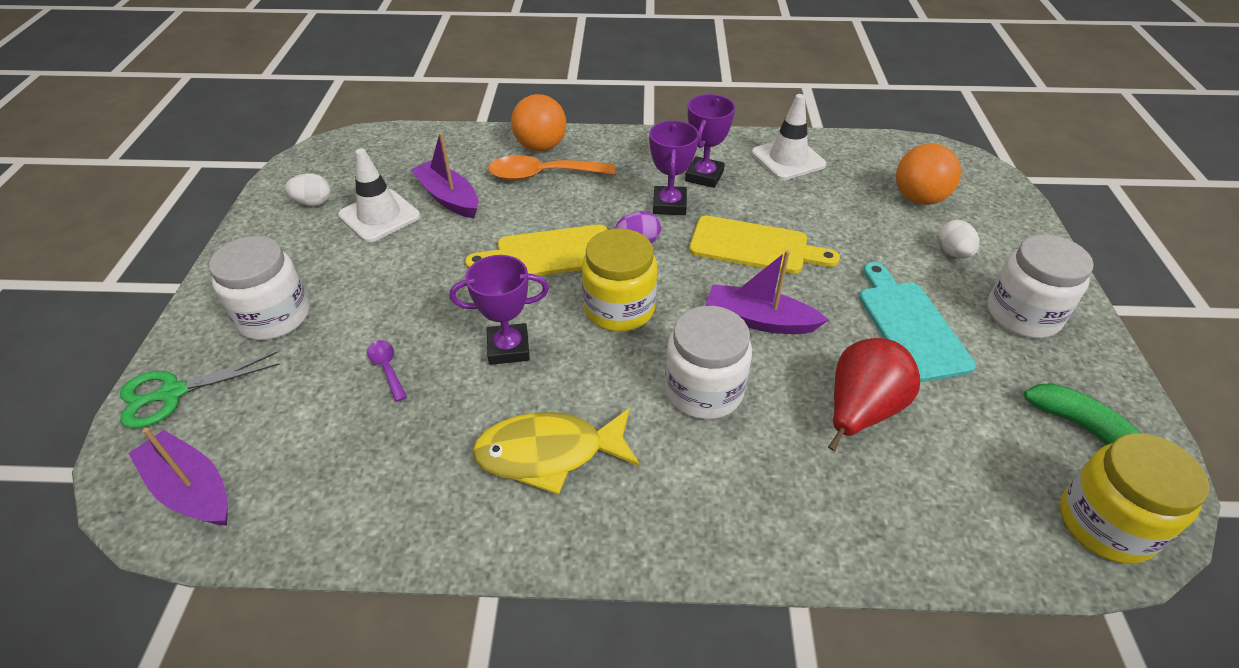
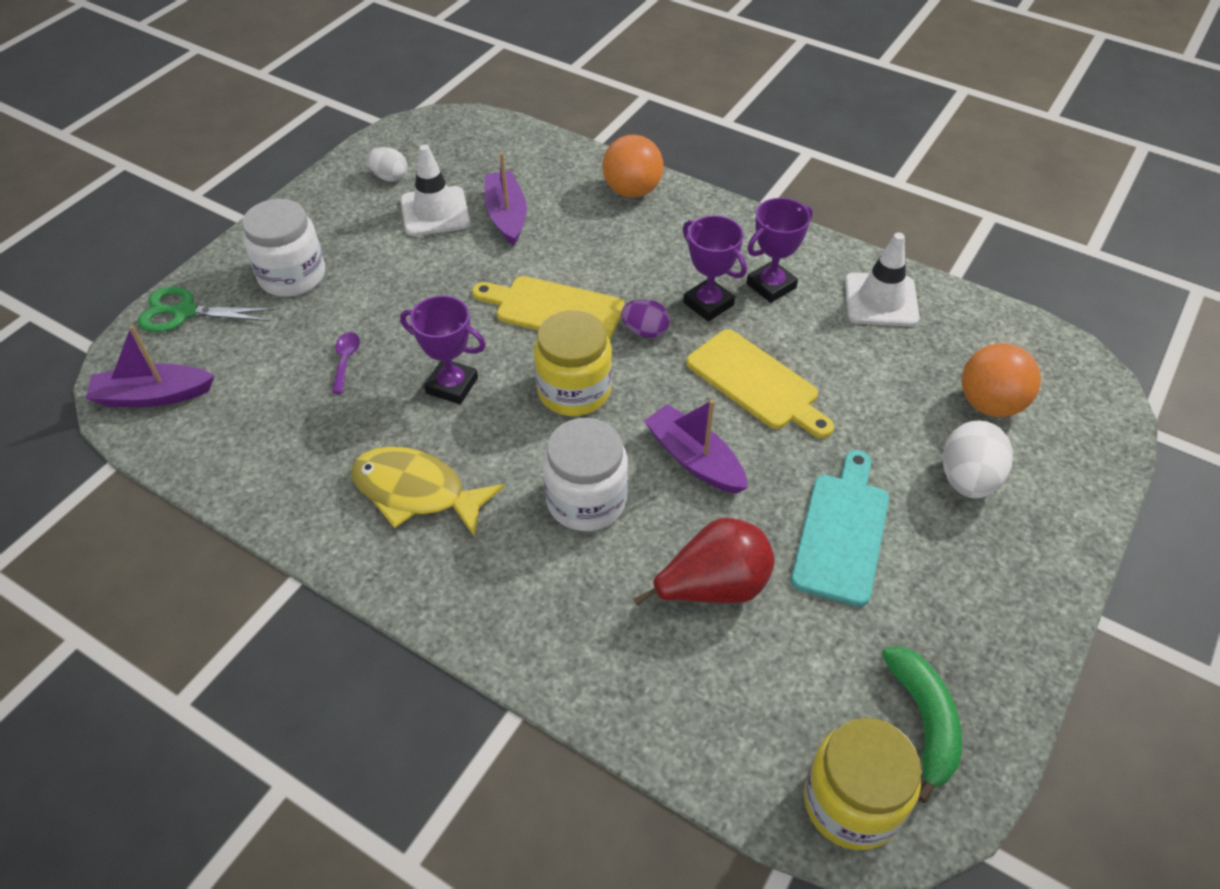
camera: 30 degrees right, 5 degrees up
(191, 489) = (153, 395): purple boat -> purple boat turned 75 degrees counterclockwise
(542, 175) = (609, 223): orange spoon -> none
(669, 205) = (708, 304): purple trophy -> purple trophy turned 75 degrees counterclockwise
(953, 253) = (967, 479): white egg -> white egg, size x1.57
(1022, 315) = (978, 577): white jar -> none

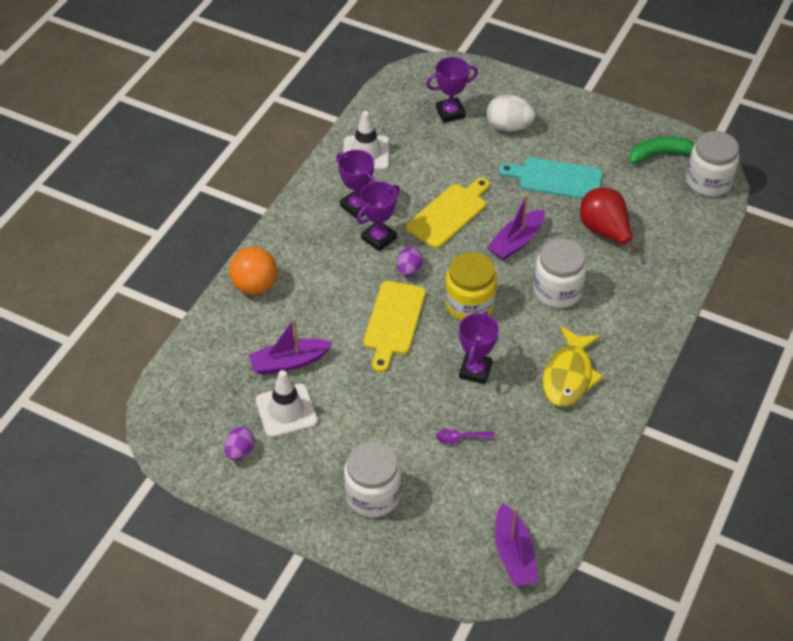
camera: 95 degrees left, 0 degrees up
(185, 312) = (423, 561): green scissors -> none
(389, 177) = (240, 451): white egg -> purple egg
(851, 802) = (708, 181): yellow jar -> white jar
(989, 404) = (450, 113): orange ball -> purple trophy

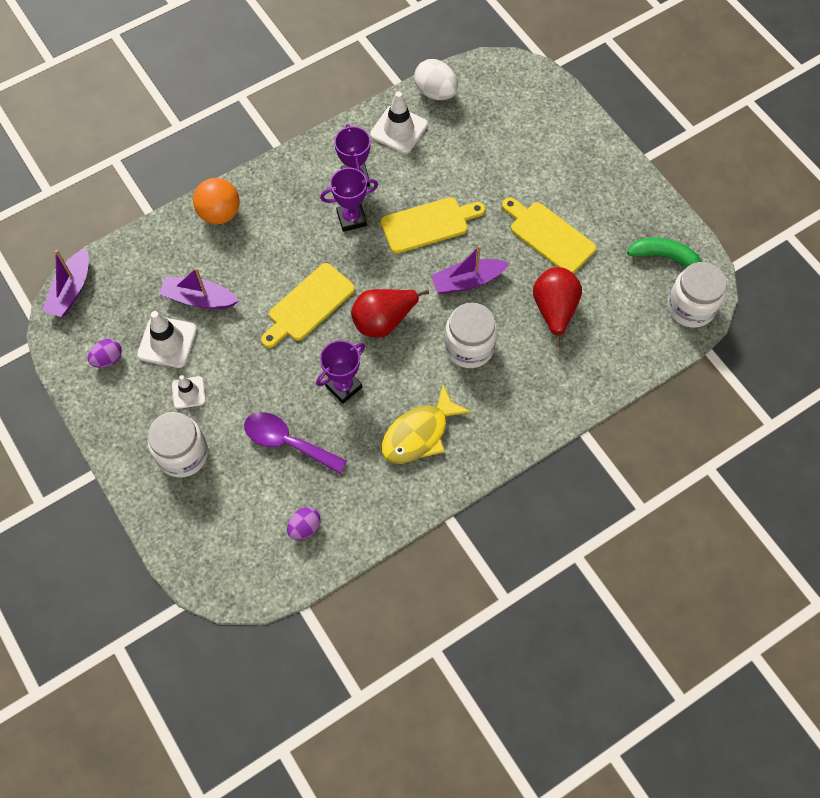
camera: 30 degrees right, 15 degrees up
(339, 442) = (188, 392): none -> white traffic cone
(409, 270) = (355, 262): purple egg -> purple egg (304, 527)
(450, 113) = (502, 123): purple trophy -> none
(460, 438) = (287, 442): purple spoon -> purple spoon, size x1.99
(469, 304) = (384, 321): yellow jar -> red pear
(509, 127) = (544, 162): white egg -> white egg (435, 92)
(514, 554) = (256, 570): purple boat -> purple boat (71, 290)
(556, 179) = (549, 236): turquoise cutting board -> yellow cutting board

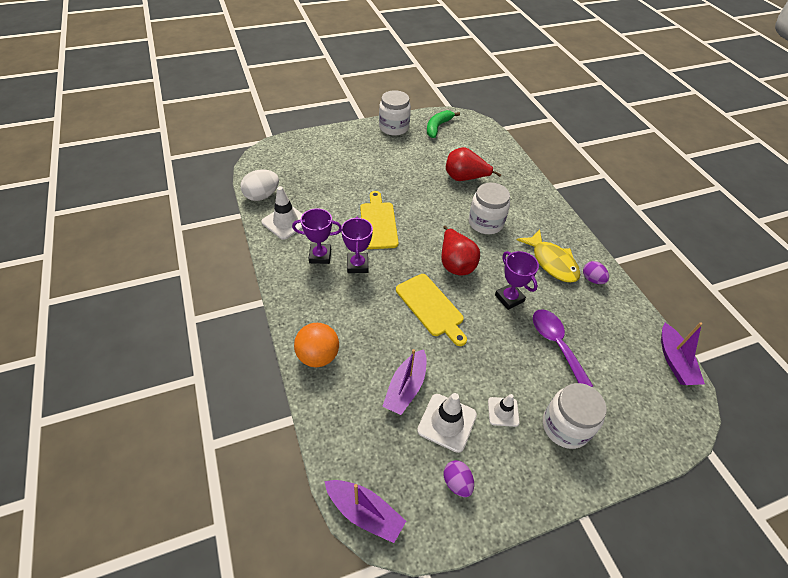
camera: 80 degrees left, 15 degrees down
(287, 442) = (556, 344): purple spoon -> purple spoon turned 120 degrees clockwise
(304, 527) = (630, 345): purple egg -> purple egg (592, 279)
(467, 281) = (432, 213): purple boat -> purple boat (674, 361)
(549, 236) = (407, 168): yellow cutting board -> none
(690, 307) = (474, 126): white jar -> white jar (394, 127)

